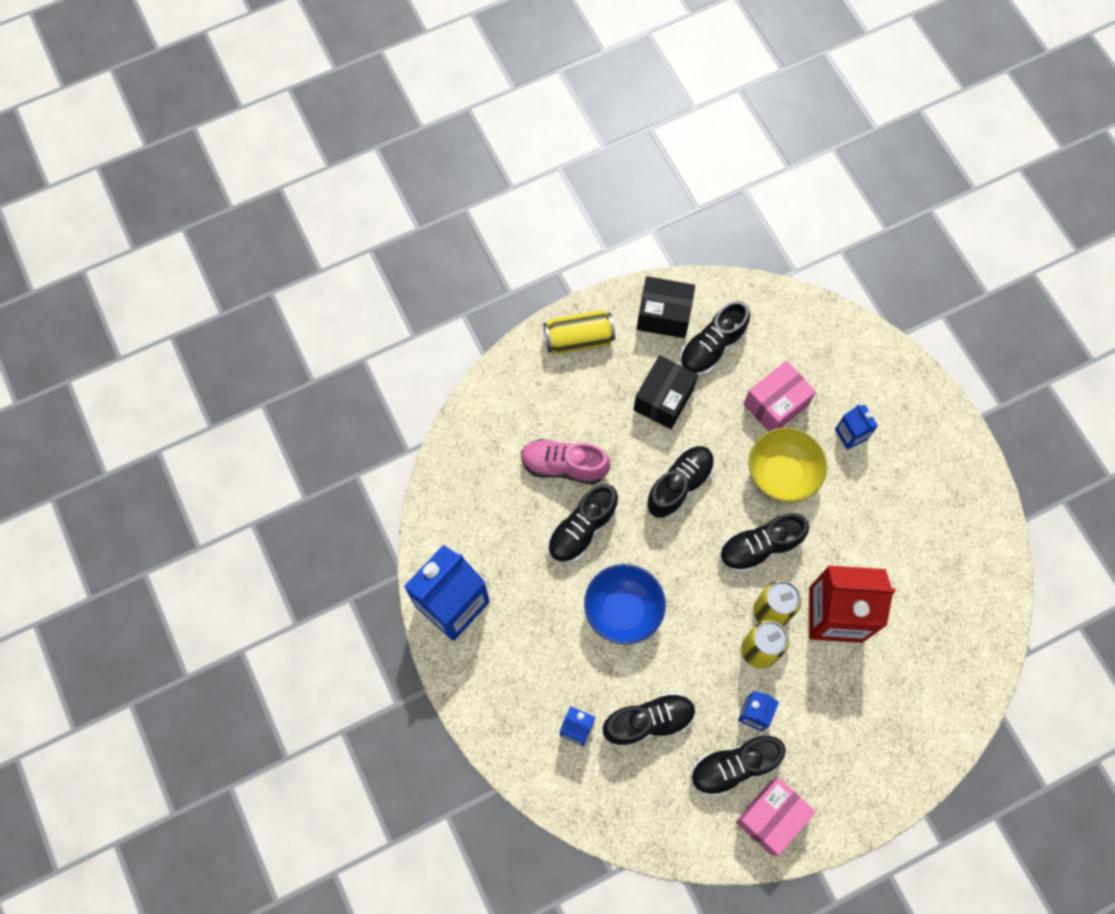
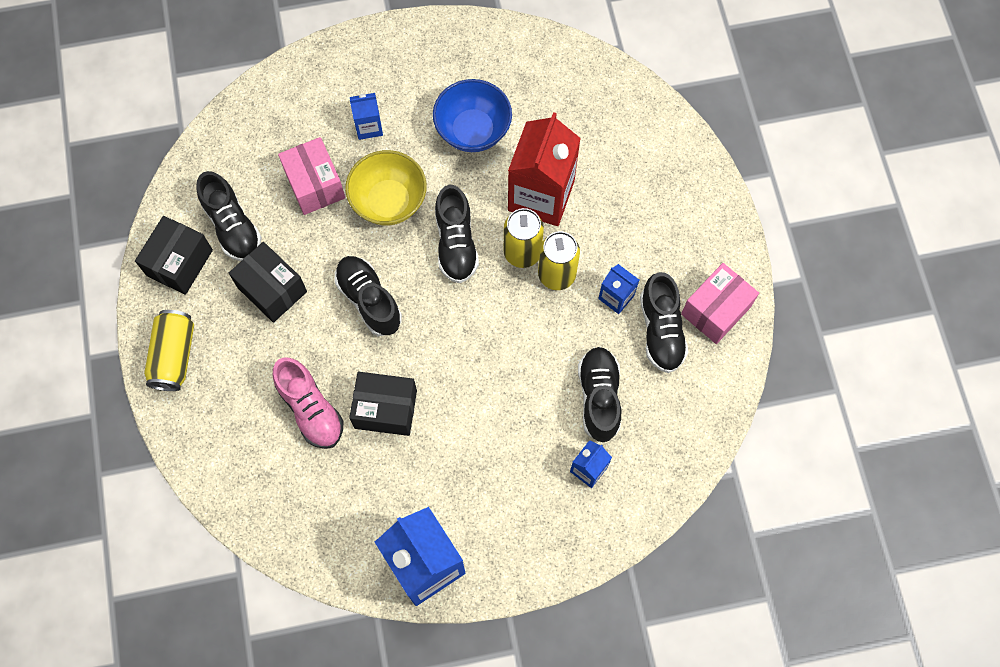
camera: 75 degrees left, 0 degrees up
(563, 466) = (311, 409): pink shoe -> pink shoe turned 60 degrees counterclockwise
(582, 530) = (385, 409): black shoe -> black box
(623, 610) = (481, 391): blue bowl -> blue bowl (473, 130)
(771, 817) = (715, 310): pink box -> pink box turned 75 degrees clockwise

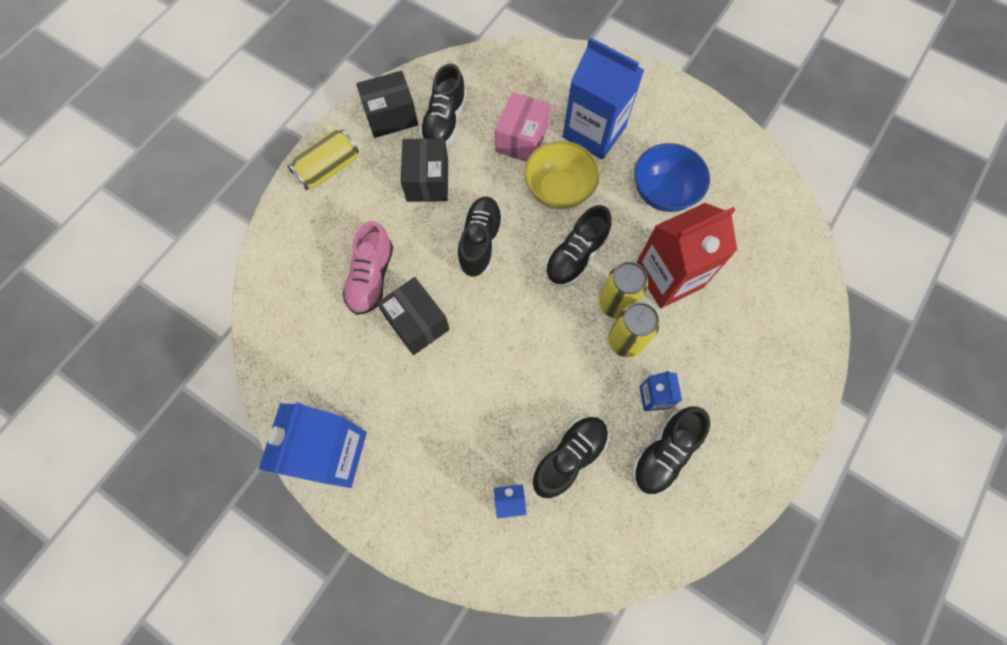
camera: 45 degrees right, 0 degrees up
(369, 127) = (594, 132): blue carton -> blue carton, size x2.11
(715, 310) = (722, 479): pink box -> none

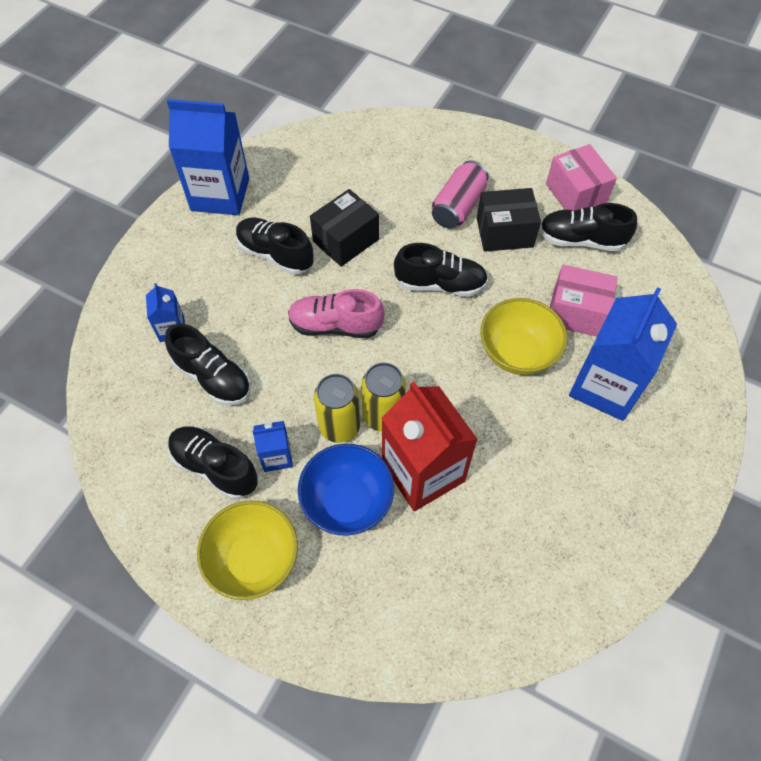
camera: 85 degrees right, 10 degrees down
(328, 168) = (501, 153): yellow can -> none
(371, 277) = (389, 200): pink shoe -> pink shoe (335, 325)
(389, 215) = (458, 206): none -> pink can
(391, 116) = (575, 194): black box -> pink box
(575, 256) = (435, 373): black shoe -> black shoe (275, 254)
(663, 192) = (537, 465): blue bowl -> blue bowl (347, 501)
(749, 418) = (254, 560): none -> yellow bowl

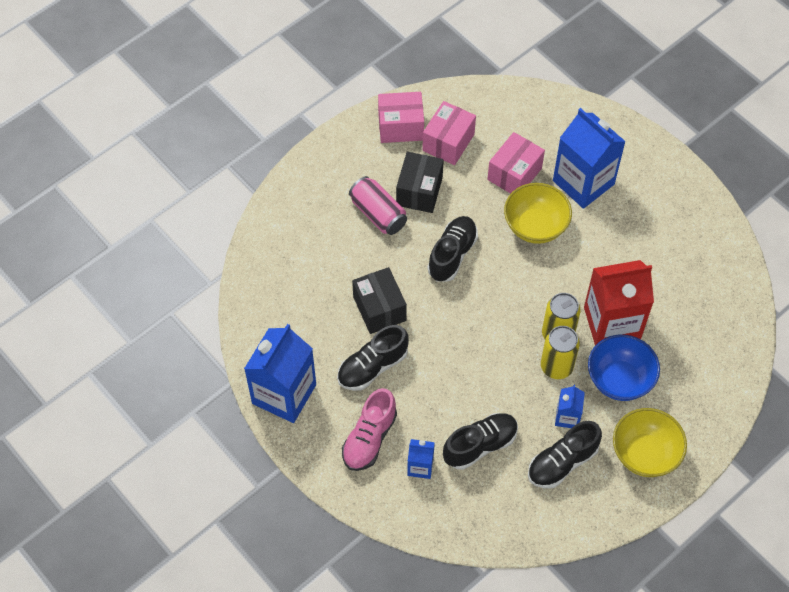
camera: 70 degrees left, 0 degrees up
(335, 325) = (463, 342): pink shoe -> pink shoe (369, 438)
(581, 240) = (448, 142): black shoe -> pink box

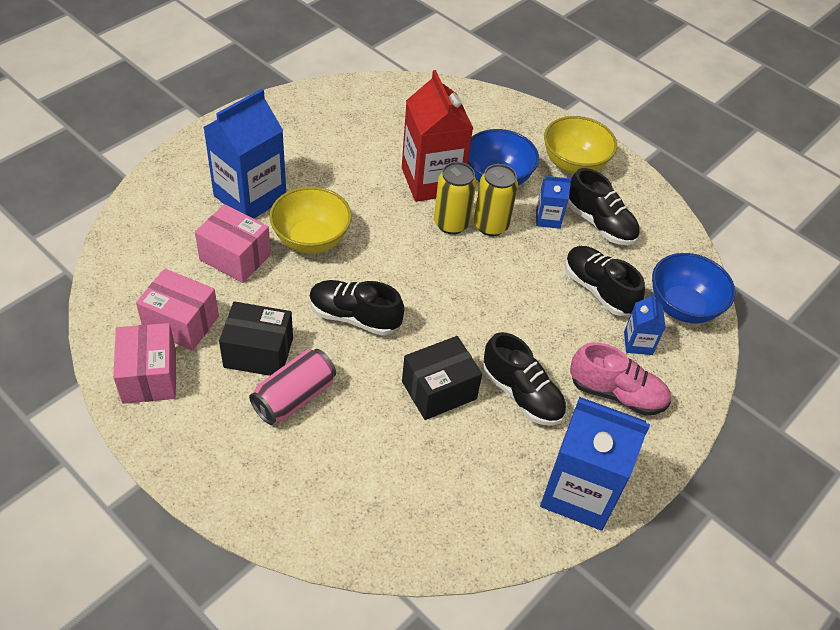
camera: 100 degrees left, 10 degrees down
(460, 515) = (683, 306): none -> blue bowl

